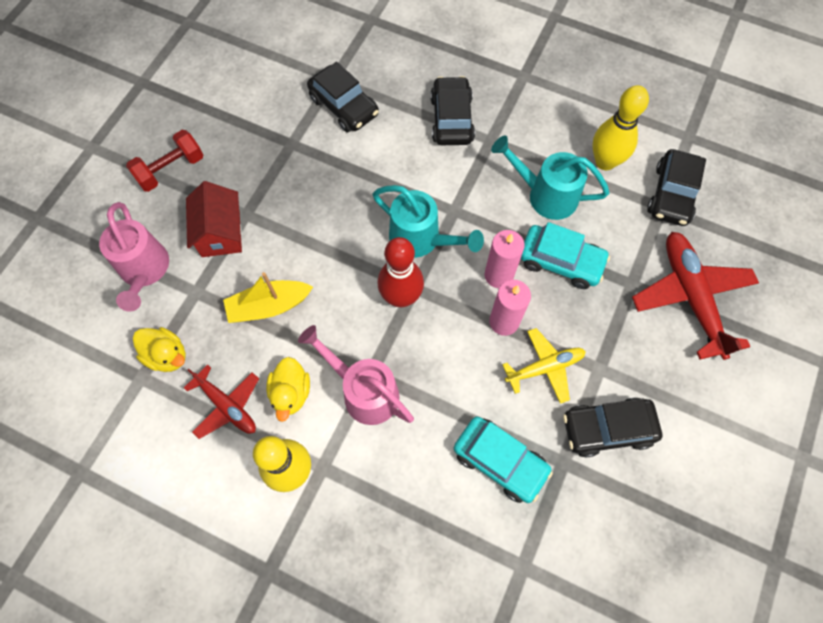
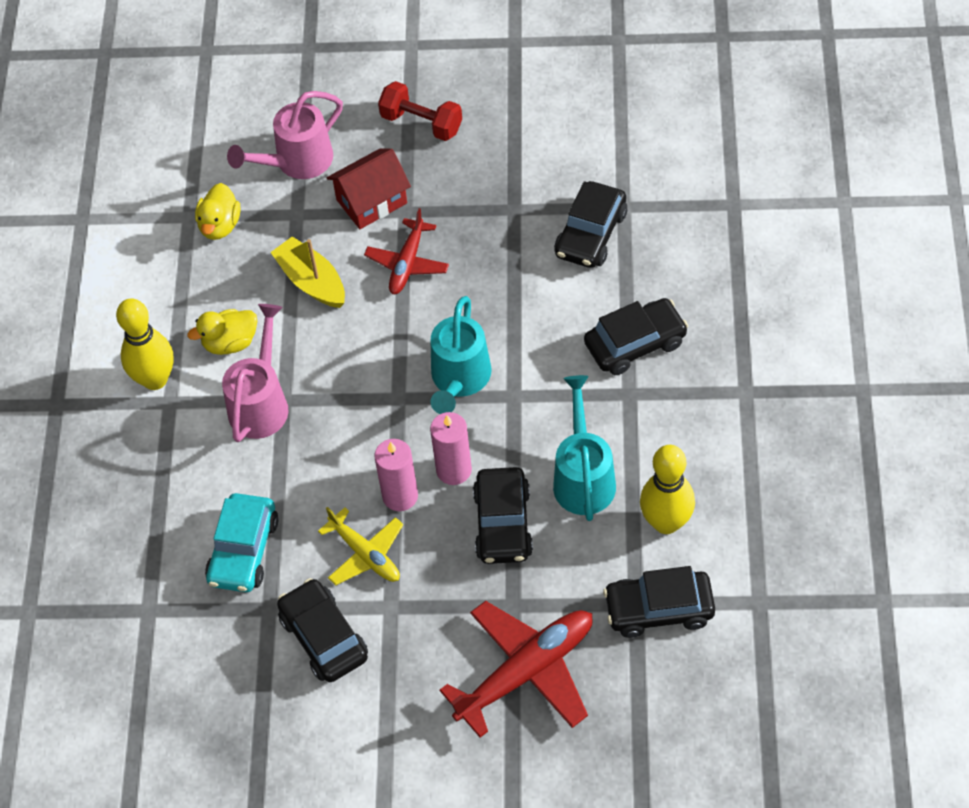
camera: 70 degrees right, 10 degrees down
(227, 405) = (193, 297): red plane -> red plane (407, 263)
(401, 297) = (380, 390): red bowling pin -> none
(561, 261) = (503, 524): turquoise car -> black car

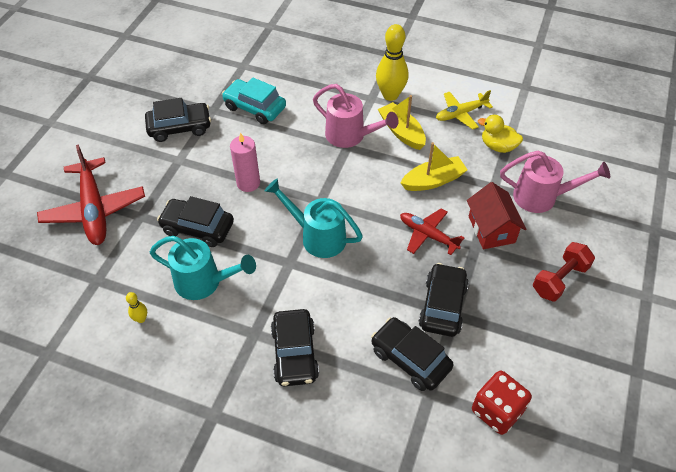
camera: 105 degrees right, 5 degrees down
(230, 343) = (401, 132): yellow duck -> yellow boat
(297, 162) = (541, 197): pink watering can -> pink watering can turned 120 degrees clockwise
(365, 554) = (219, 157): yellow plane -> yellow plane (460, 114)
(454, 470) = (251, 214): pink candle -> none
(616, 146) = (497, 411): none -> red dice
(659, 609) = (84, 291): black car -> black car (442, 306)
(666, 522) = (141, 319): yellow bowling pin -> yellow bowling pin, size x0.45

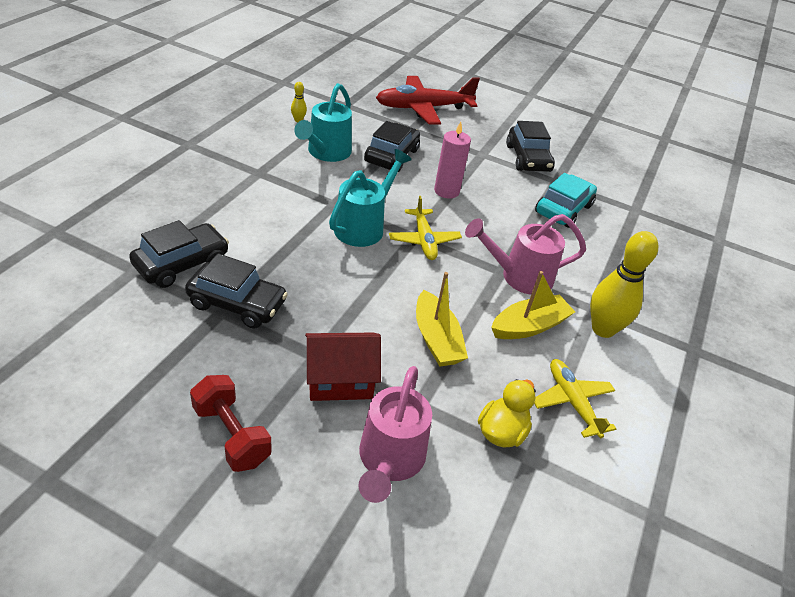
camera: 90 degrees right, 10 degrees down
(295, 353) = (226, 192): black car -> none
(324, 194) = (424, 240): none -> yellow plane
(350, 136) = (519, 276): pink watering can -> pink watering can turned 45 degrees clockwise
(428, 235) = (345, 314): red plane -> none
(497, 411) = (82, 316): red dice -> none

